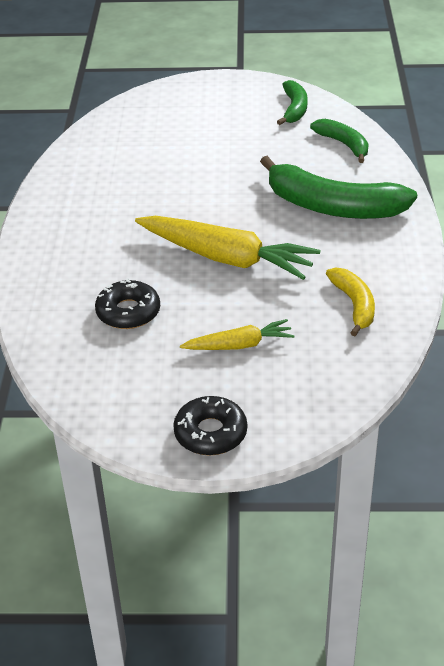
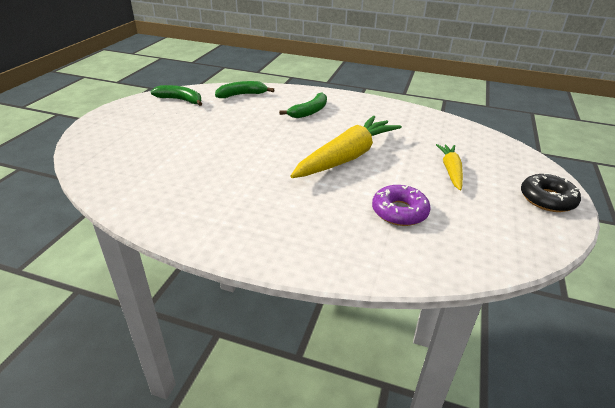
camera: 75 degrees left, 5 degrees down
(128, 312) = (399, 212): black donut -> purple donut
(332, 206) = (309, 111): green banana -> green banana, size x0.54
(354, 305) = (417, 126): yellow banana -> none

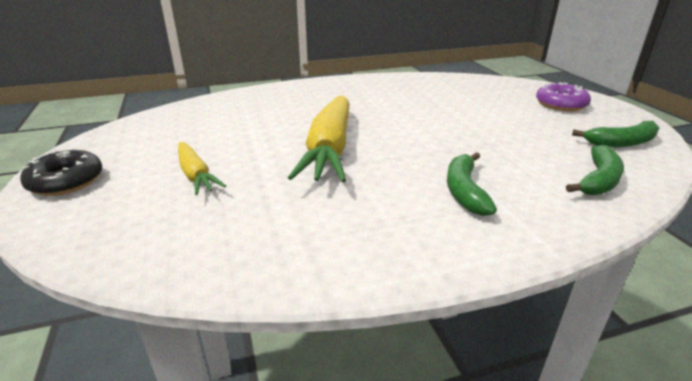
camera: 145 degrees right, 5 degrees down
(399, 212) = (237, 124): purple donut -> purple donut (560, 104)

